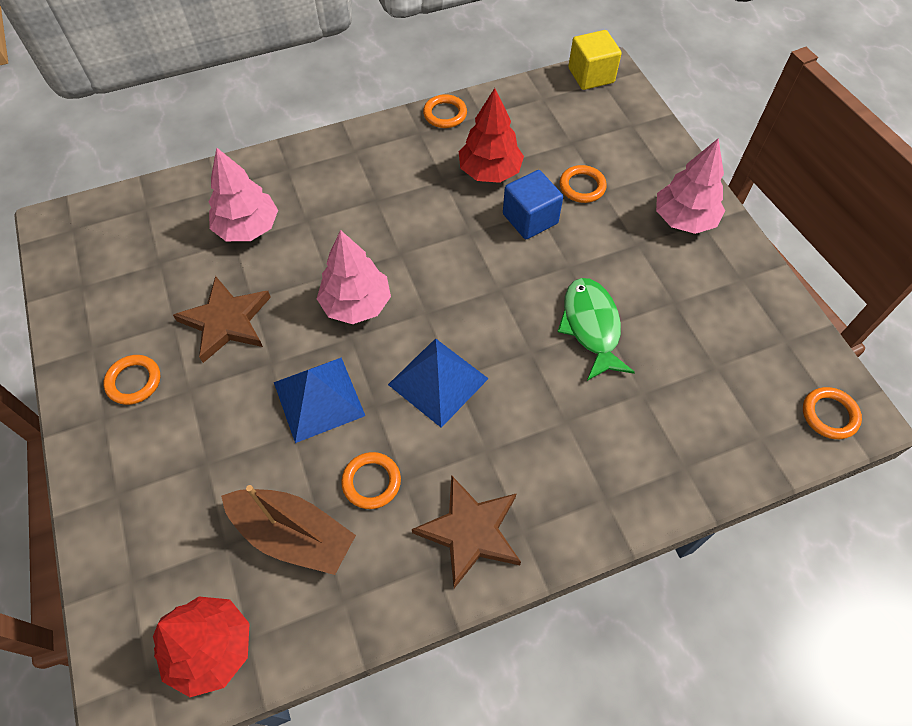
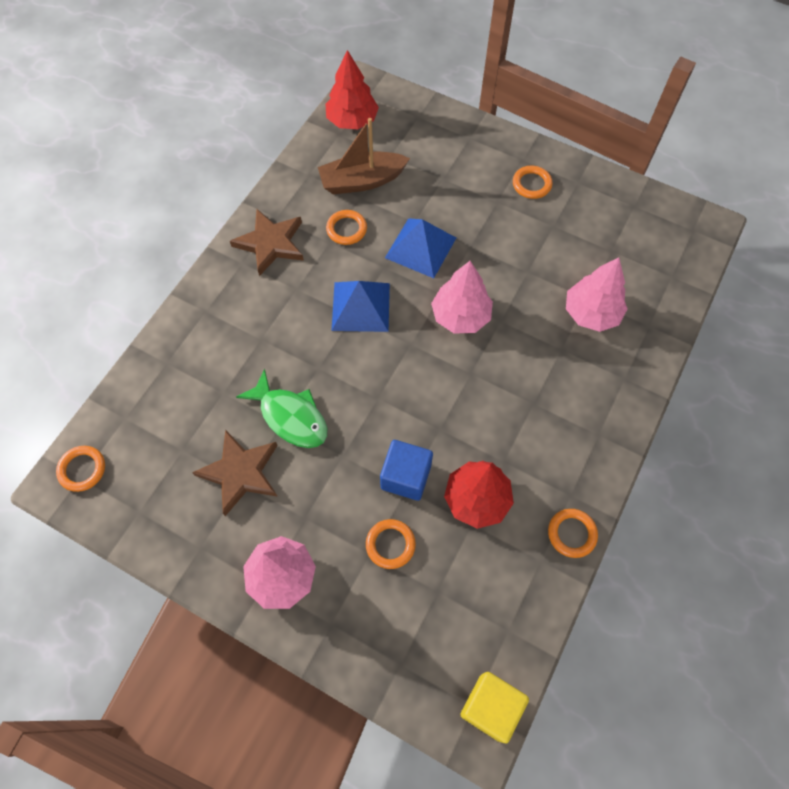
camera: 140 degrees right, 5 degrees up
(226, 321) = (525, 248): brown star -> brown star (240, 473)

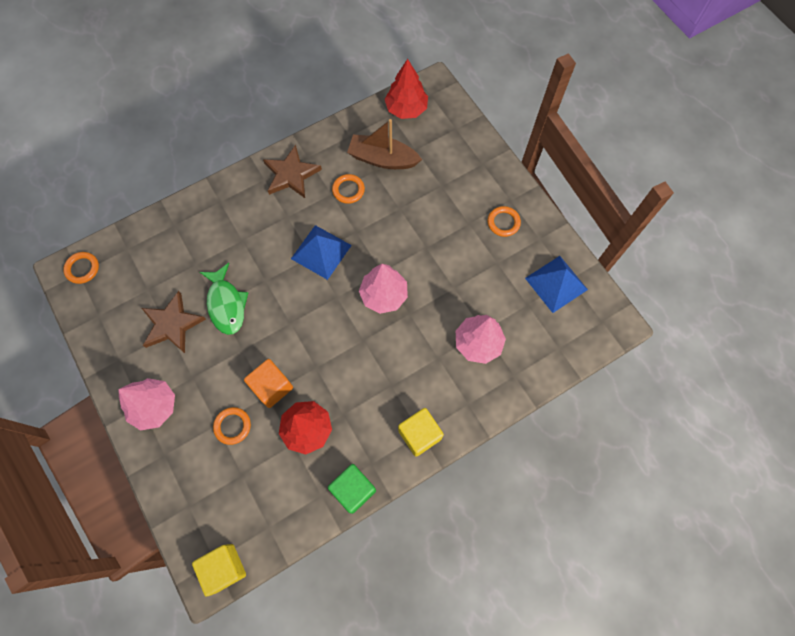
camera: 30 degrees right, 5 degrees up
(406, 477) = (272, 387): blue cube -> orange cube
(421, 247) = (390, 230): blue pyramid -> blue pyramid (556, 283)
(571, 534) = (353, 489): orange ring -> green cube
(599, 436) = (419, 434): none -> yellow cube

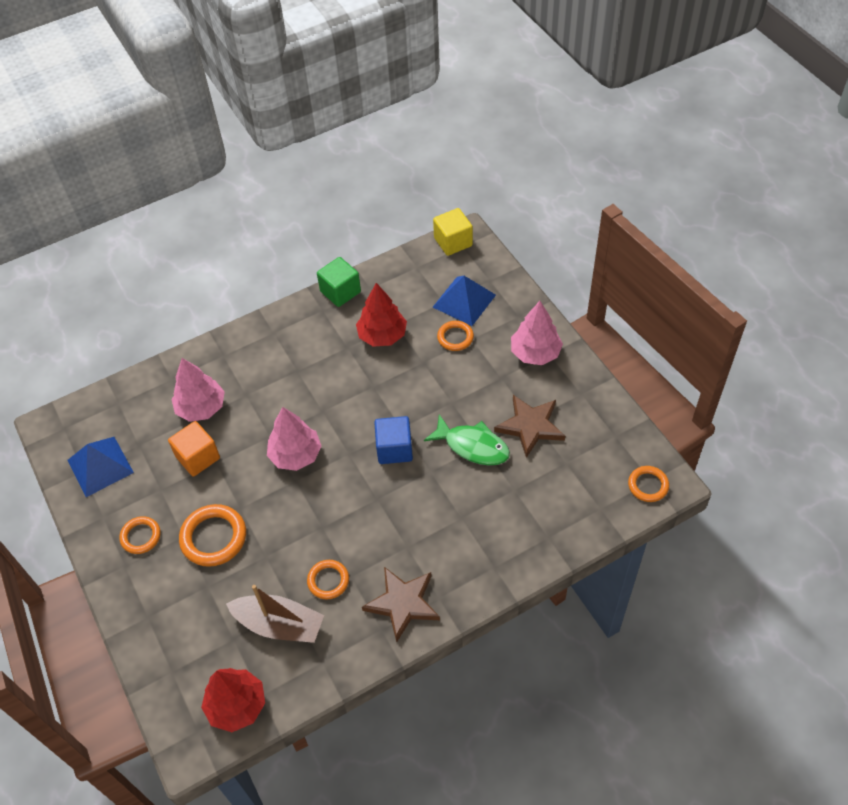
camera: 175 degrees left, 15 degrees down
(226, 304) = (473, 446): green fish -> green fish turned 135 degrees clockwise
(272, 387) = (418, 369): orange cube -> orange cube (198, 457)
(296, 301) = (394, 449): none -> blue cube
(321, 252) = (365, 503): blue pyramid -> blue pyramid (464, 301)
(419, 434) = (274, 331): yellow cube -> none
(443, 222) = (213, 537): none -> orange ring

